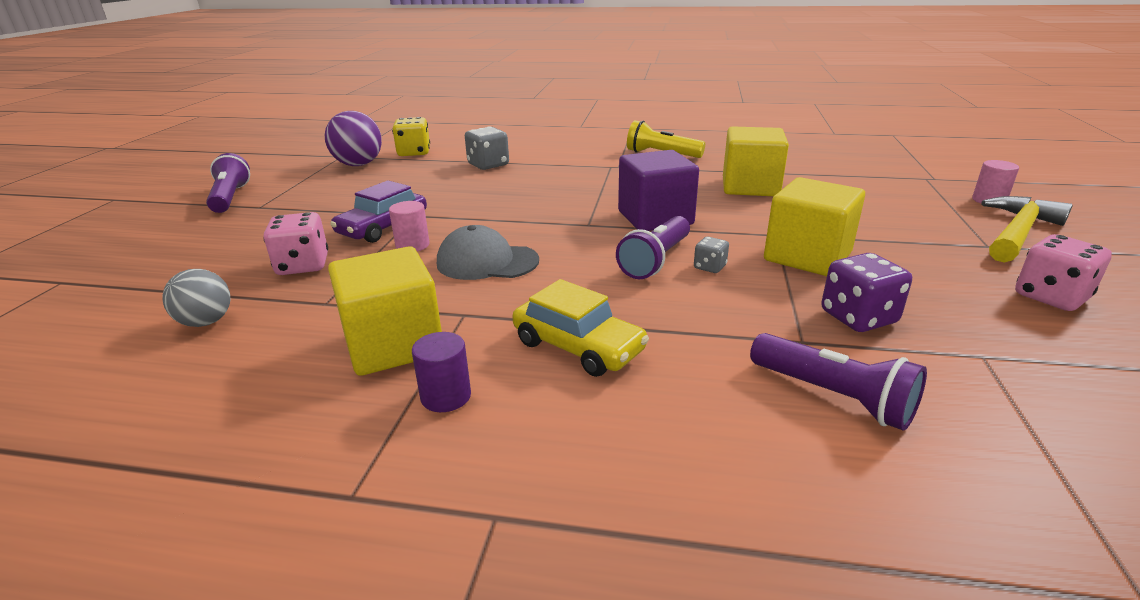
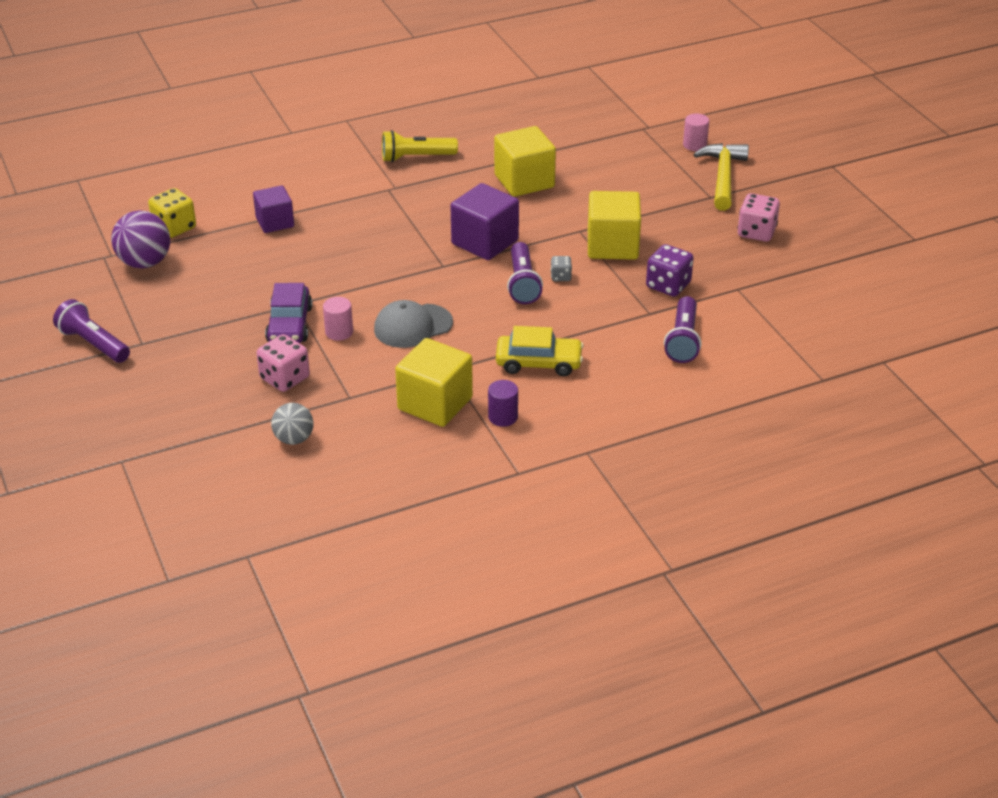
camera: 35 degrees left, 10 degrees up
(488, 165) = (275, 222): grey dice -> purple cube
(833, 396) = (683, 340): purple flashlight -> purple flashlight turned 90 degrees clockwise

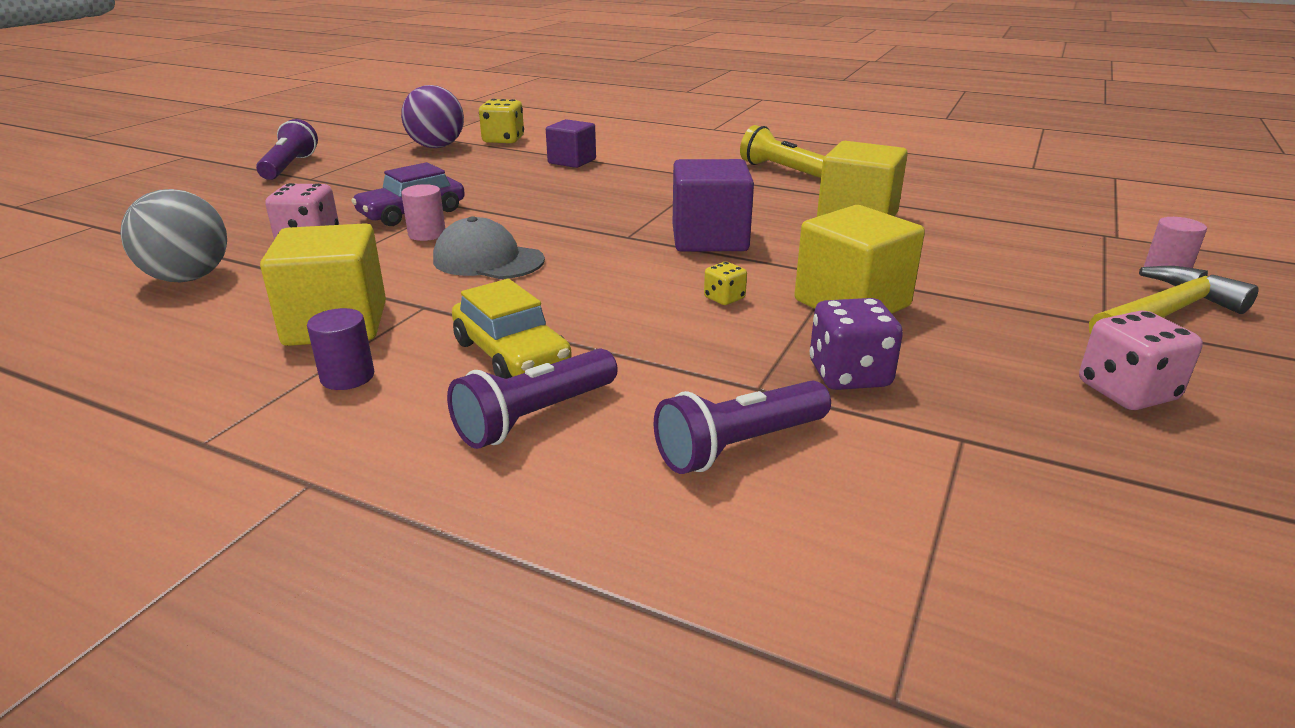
camera: 50 degrees right, 10 degrees down
(294, 439) = (188, 278): grey ball -> grey ball, size x1.56
(523, 283) = (669, 283): purple flashlight -> purple flashlight (535, 417)
(560, 277) = (724, 298): grey dice -> yellow dice

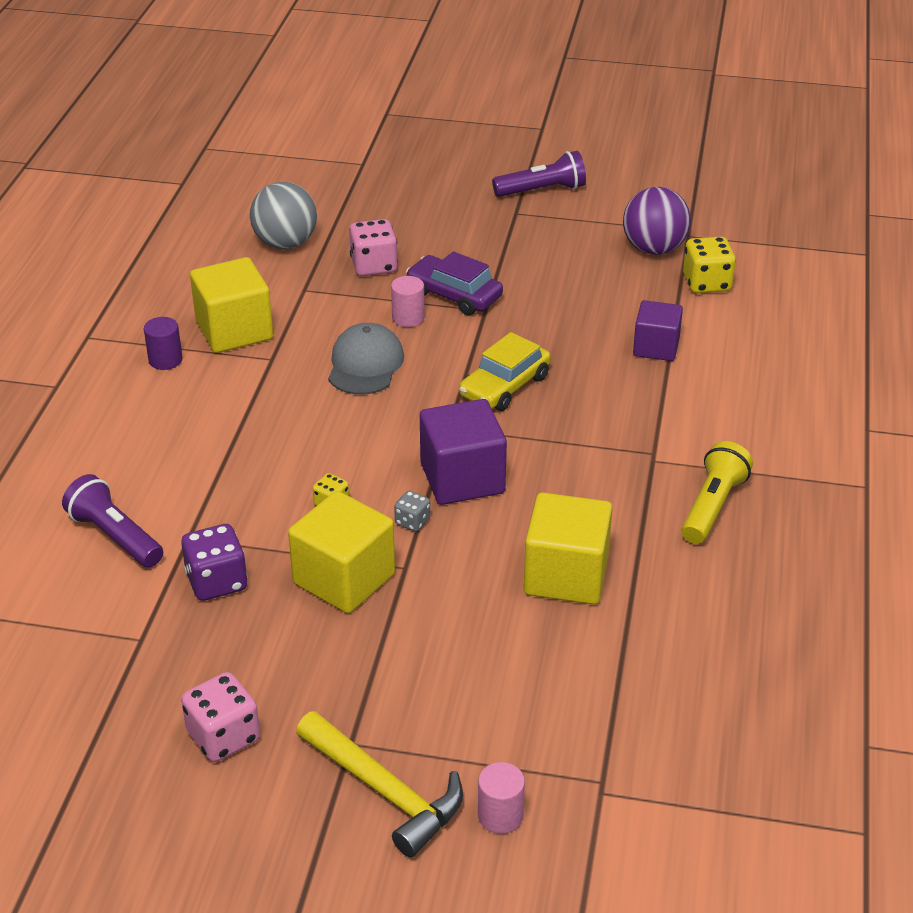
camera: 75 degrees right, 10 degrees up
(511, 354) = (210, 417): yellow car -> yellow car (504, 386)
(535, 417) = (133, 447): purple flashlight -> none
(767, 265) = (412, 521): none -> grey dice

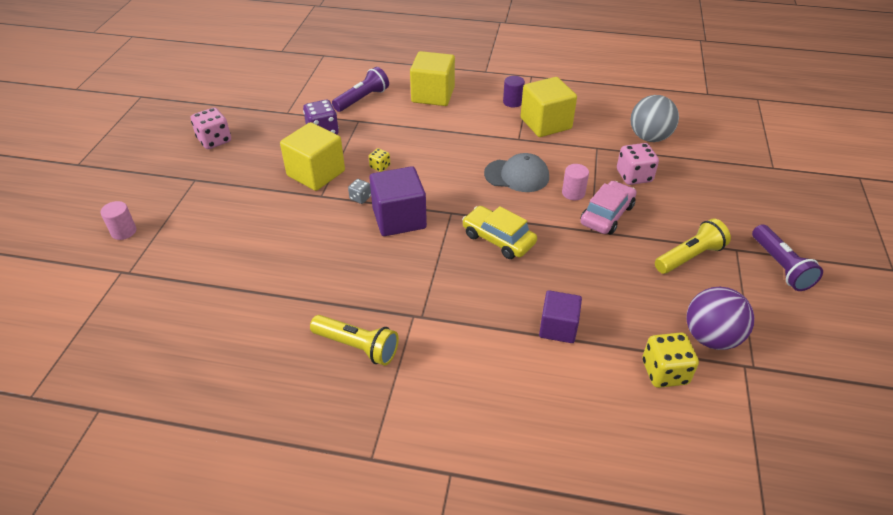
camera: 90 degrees right, 5 degrees up
(385, 791) = (158, 191): yellow hammer -> none
(454, 295) = (607, 215): purple car -> pink car
(530, 245) = (689, 256): none -> yellow flashlight
(566, 575) = (300, 263): yellow cube -> yellow cube (433, 95)

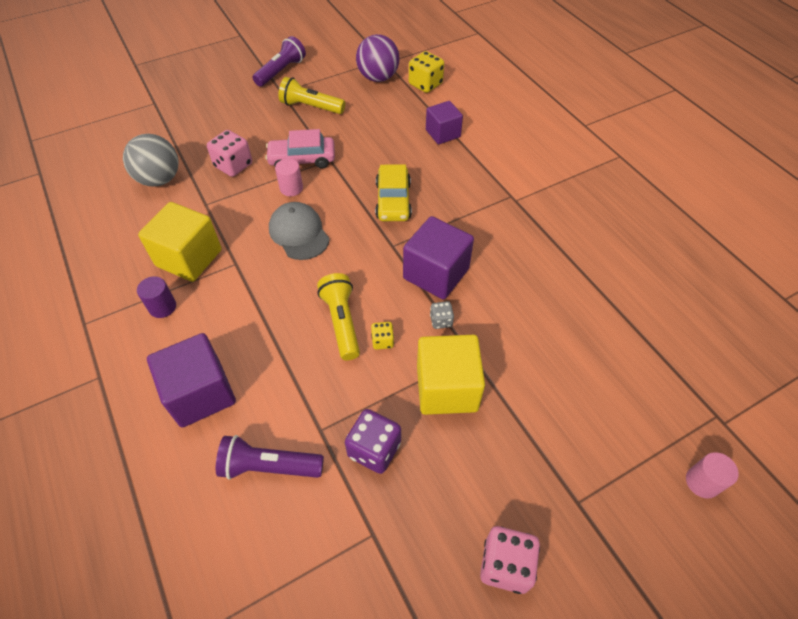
camera: 130 degrees left, 10 degrees up
(357, 346) = (572, 209): yellow flashlight -> yellow flashlight (341, 322)
(433, 95) = (201, 393): yellow cube -> purple cube

